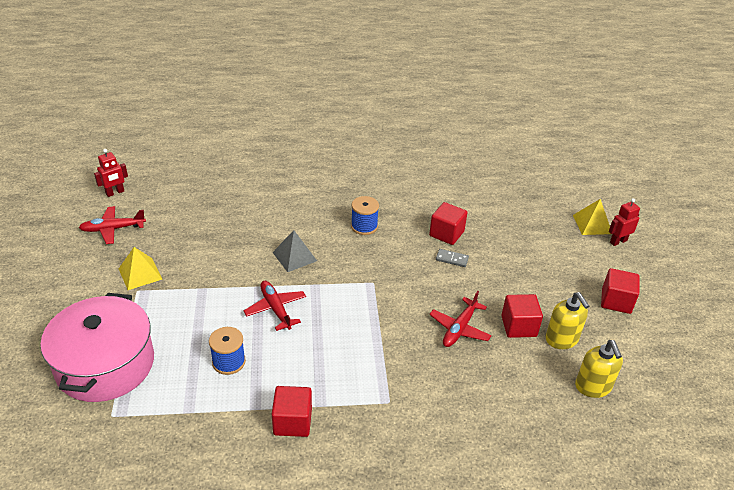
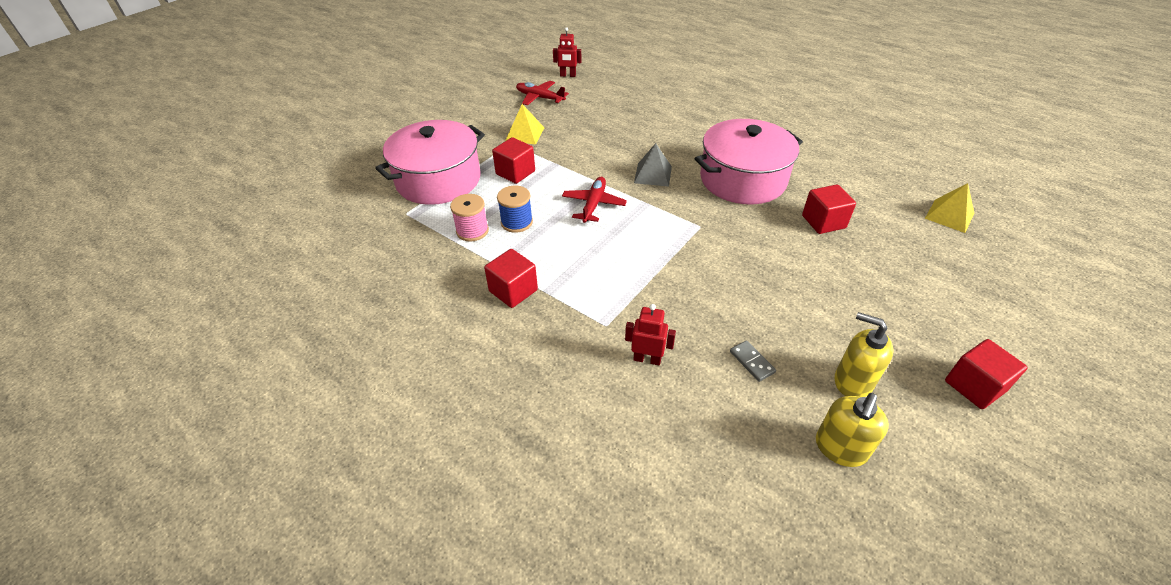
camera: 45 degrees right, 5 degrees up
(198, 393) = (472, 231): none -> pink spool
(364, 226) = (742, 179): blue spool -> pink pot
(452, 259) = (804, 245): grey domino -> grey domino (752, 362)
(459, 328) = (743, 306): red plane -> none
(518, 326) = (813, 340): red cube -> red cube (515, 172)
(561, 339) = (852, 381): yellow soap dispenser -> yellow soap dispenser turned 105 degrees clockwise
(592, 224) = (1030, 295): yellow pyramid -> yellow pyramid (949, 215)
(618, 241) = (1050, 329): red robot -> red robot (647, 359)

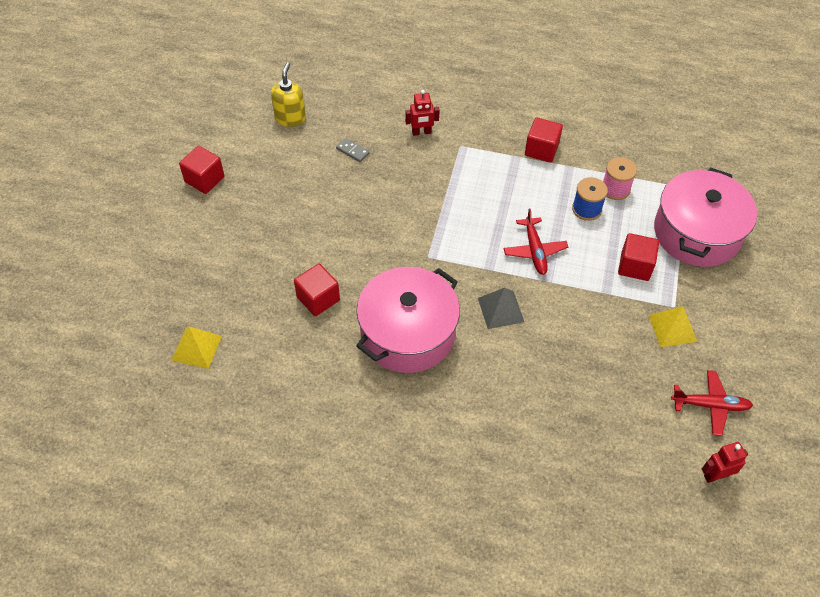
camera: 155 degrees right, 10 degrees up
(852, 381) = (284, 158): yellow soap dispenser -> none

